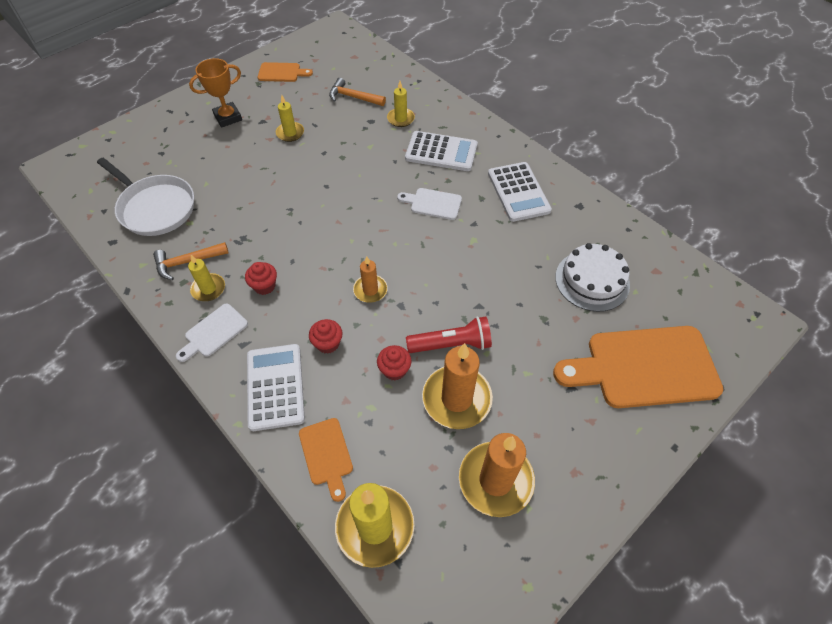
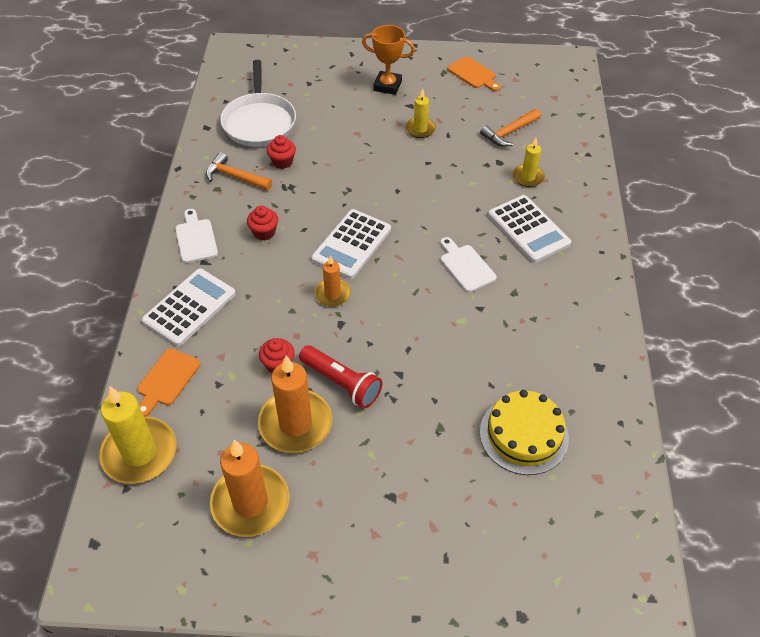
camera: 45 degrees right, 5 degrees down
(208, 289) = (226, 206): yellow candle -> none
(214, 332) = (196, 238): white cutting board -> white cutting board turned 75 degrees clockwise
(328, 343) = (257, 307): red cupcake -> red cupcake (282, 162)
(353, 97) = (509, 132): orange hammer -> orange hammer turned 105 degrees counterclockwise
(518, 192) = (555, 312): white calculator -> white calculator (351, 244)
(592, 280) = (524, 435): white cake -> yellow cake
(644, 367) = (475, 539): orange cutting board -> none

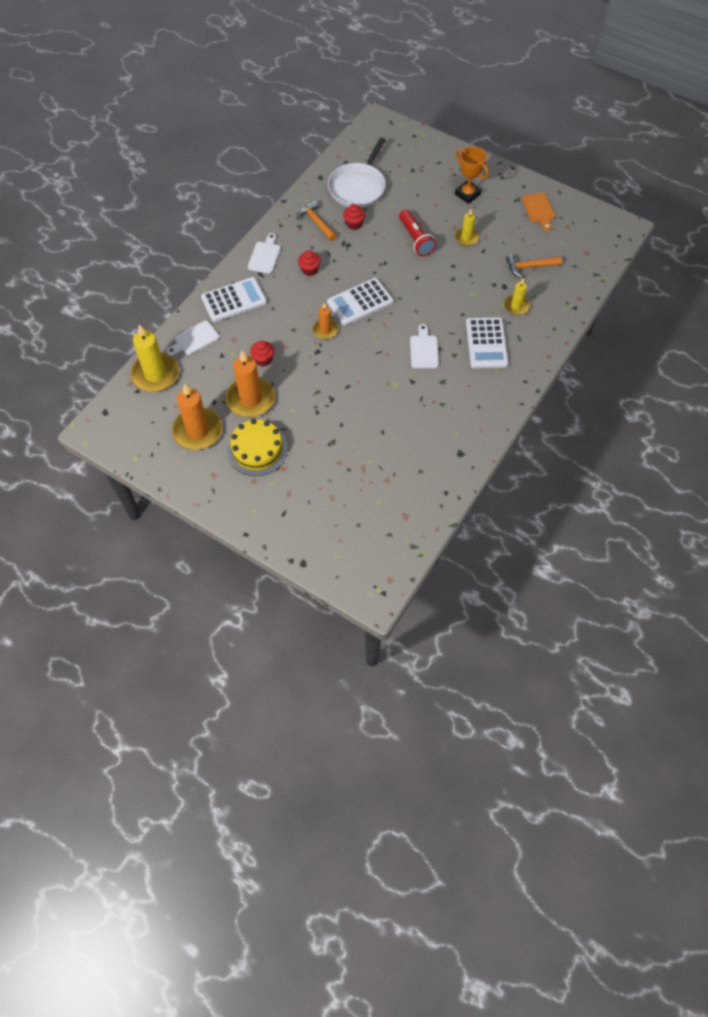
camera: 30 degrees right, 10 degrees up
(167, 380) = (194, 339): orange cutting board -> white cutting board
(341, 383) = (293, 388): red flashlight -> red flashlight (415, 239)
(524, 435) = (380, 470): yellow cake -> yellow cake (257, 449)

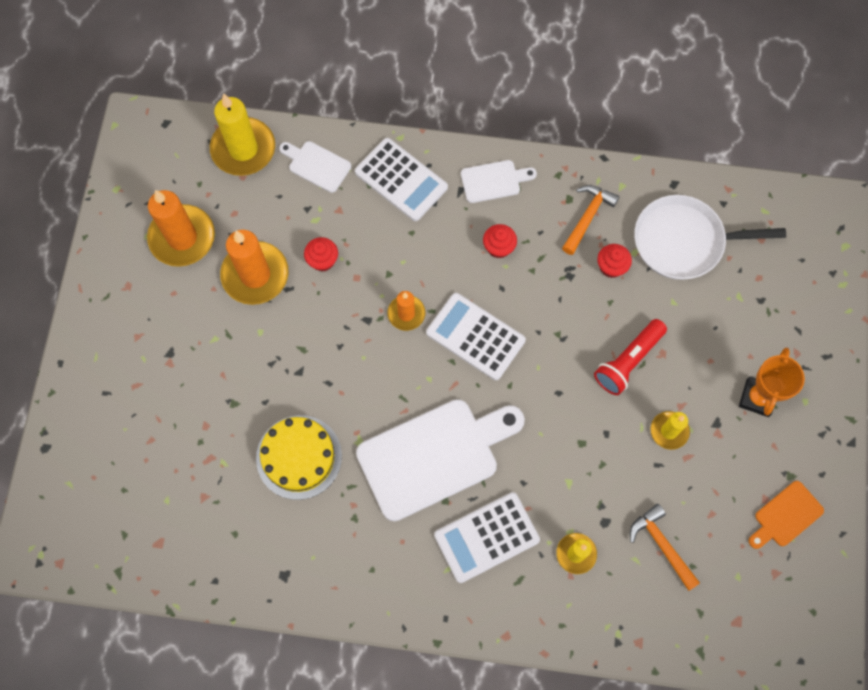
camera: 65 degrees right, 10 degrees up
(257, 449) = (184, 319): yellow cake -> yellow cake (299, 457)
(424, 350) = (434, 456): white cutting board -> white cutting board, size x2.09

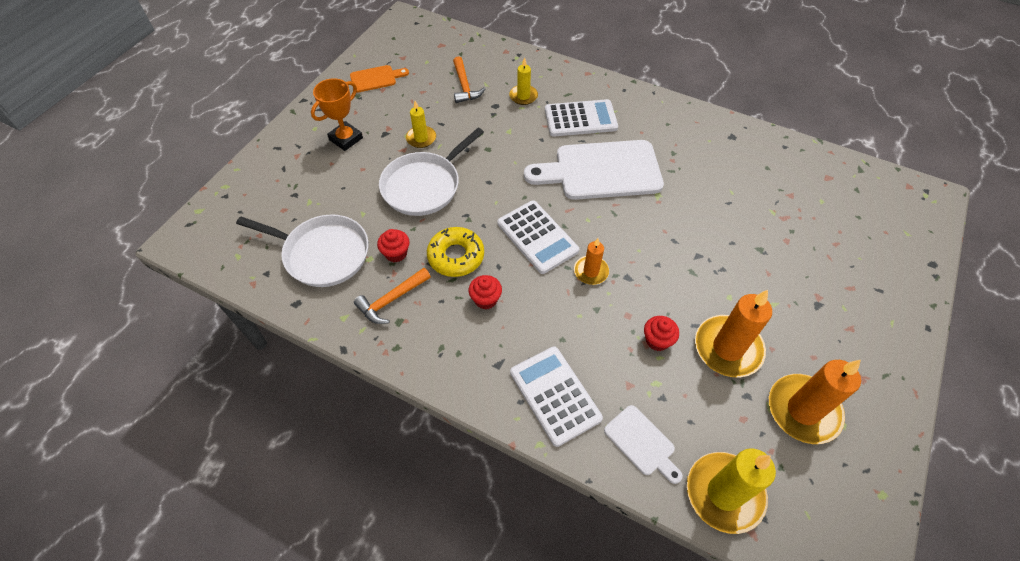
camera: 160 degrees left, 15 degrees down
(299, 457) = (709, 198): yellow cake -> none
(494, 181) = (461, 362): white cutting board -> none
(549, 284) = (456, 256): none -> yellow donut
(628, 361) = (424, 186): red flashlight -> white pan

